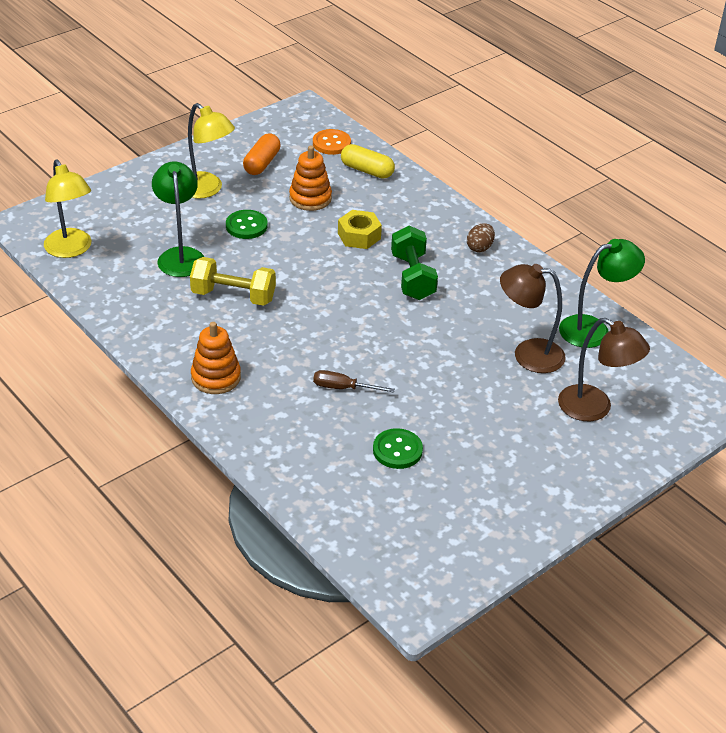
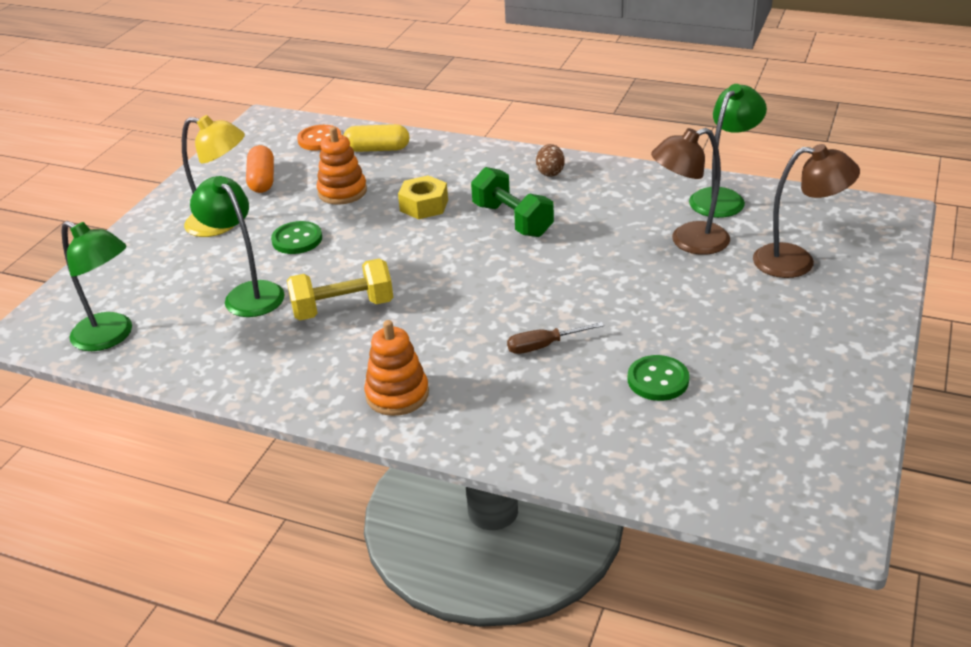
camera: 25 degrees left, 5 degrees down
(71, 250) = (111, 337): yellow lamp -> green lamp

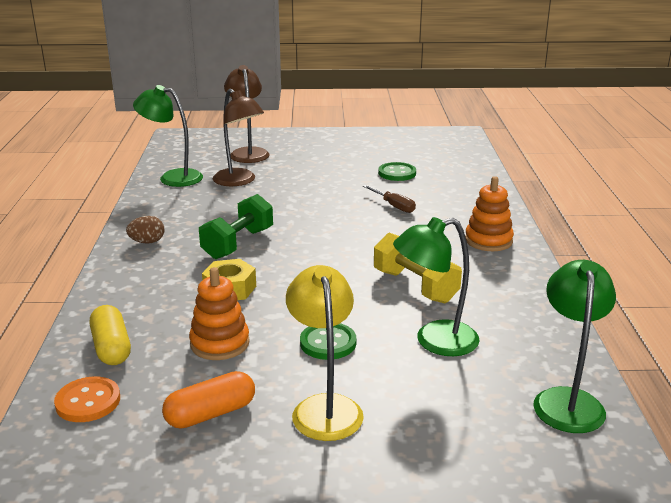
camera: 115 degrees left, 10 degrees down
(248, 293) = (434, 341): green lamp -> green lamp turned 45 degrees clockwise

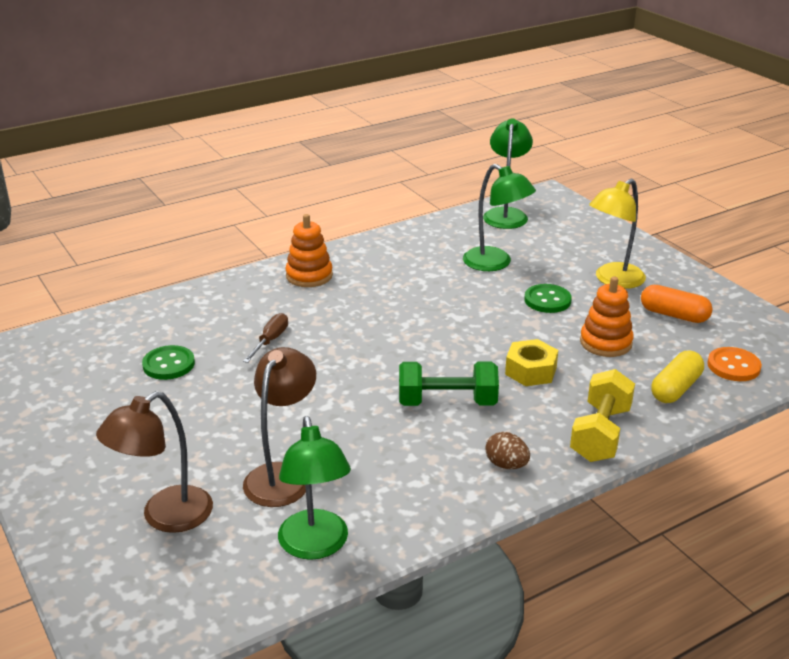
camera: 120 degrees left, 5 degrees up
(415, 286) = (427, 288): yellow dumbbell -> yellow dumbbell (600, 434)
(567, 400) = (506, 214): green lamp -> green lamp turned 120 degrees clockwise

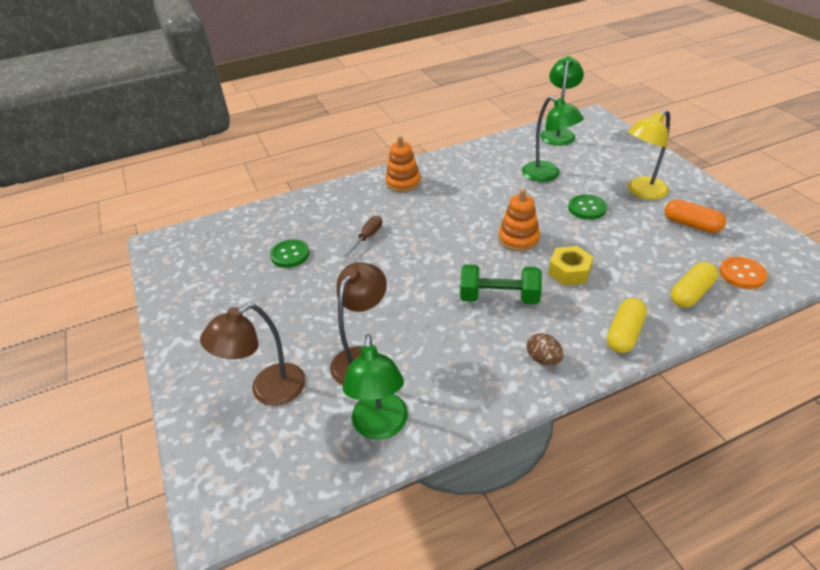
camera: 10 degrees right, 10 degrees up
(600, 434) = (624, 333): yellow dumbbell -> yellow capsule
(605, 343) = (633, 248): orange stacking toy -> orange stacking toy (518, 239)

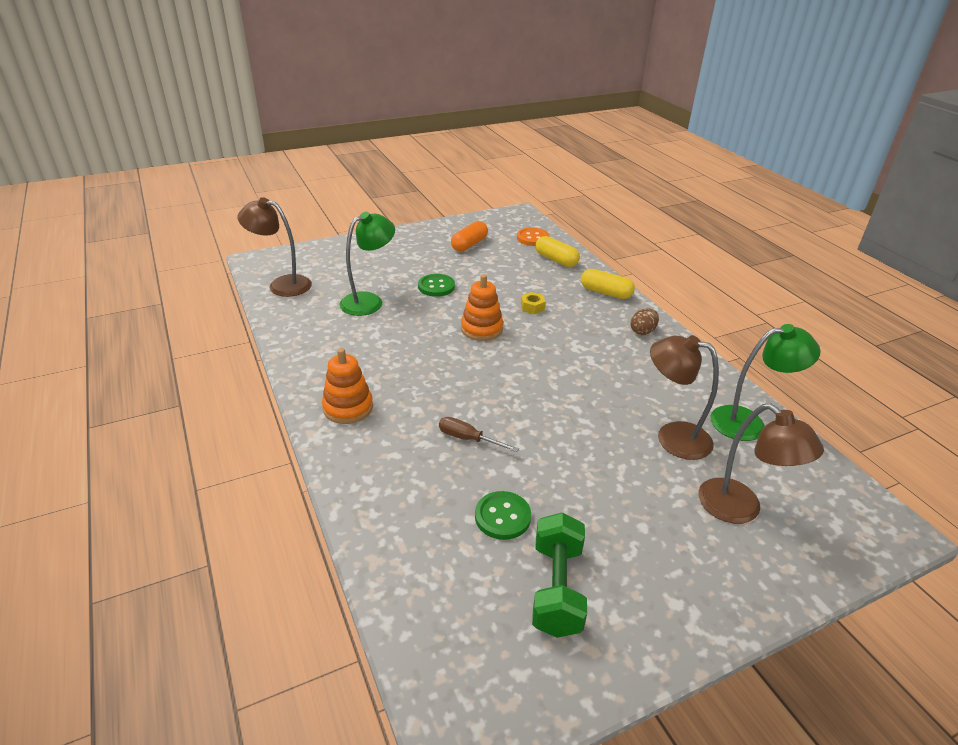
camera: 95 degrees left, 5 degrees down
(499, 297) = (571, 347): green dumbbell -> green dumbbell (556, 588)
(558, 133) = (282, 284): green lamp -> brown lamp
(569, 272) = (532, 307): yellow nut -> yellow nut, size x0.64
(641, 192) = (415, 257): yellow lamp -> none

